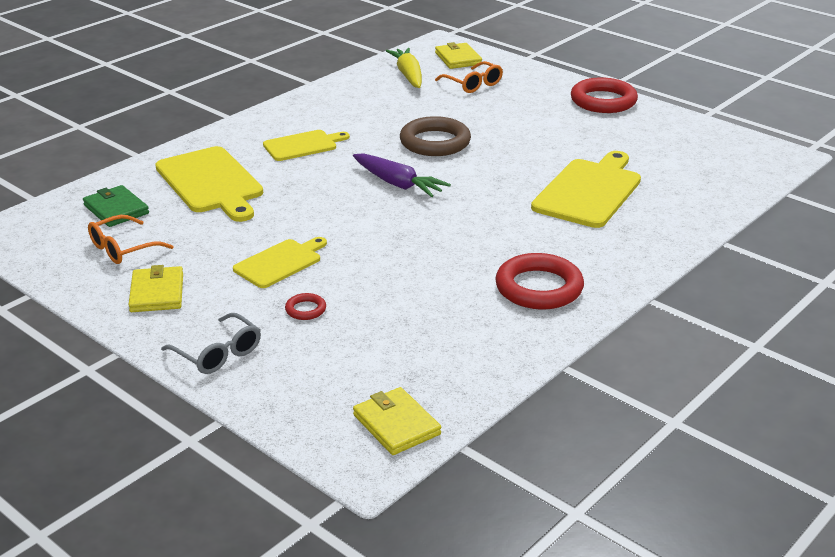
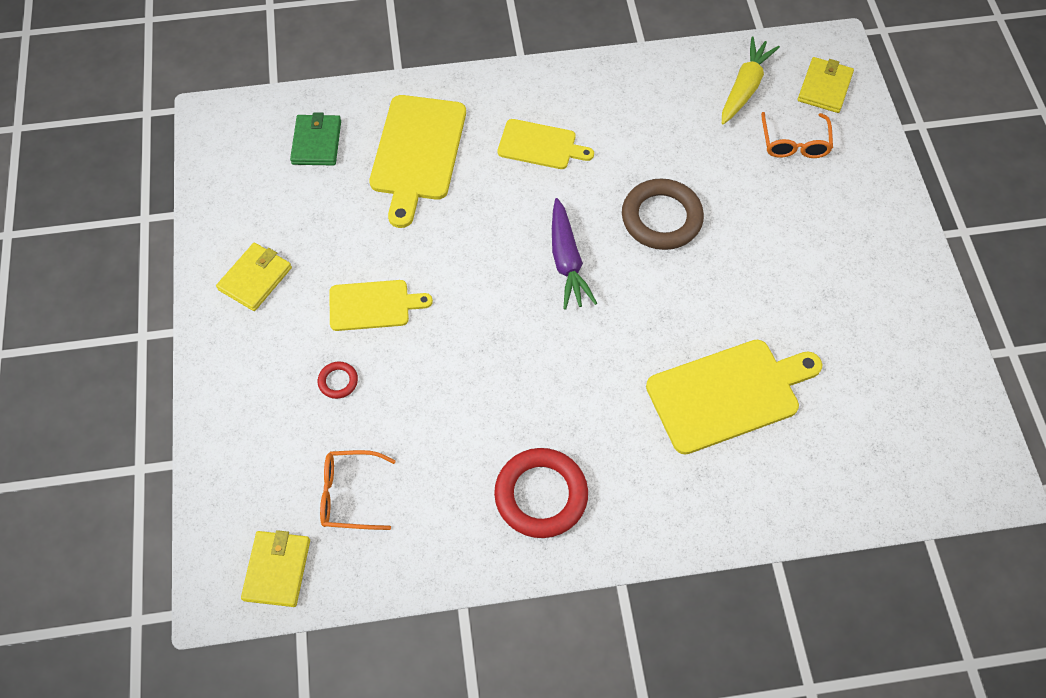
camera: 40 degrees right, 30 degrees up
(123, 248) = (278, 201): orange glasses -> orange glasses (349, 494)
(218, 353) = (234, 387): grey glasses -> none
(603, 101) = (901, 258): red ring -> none

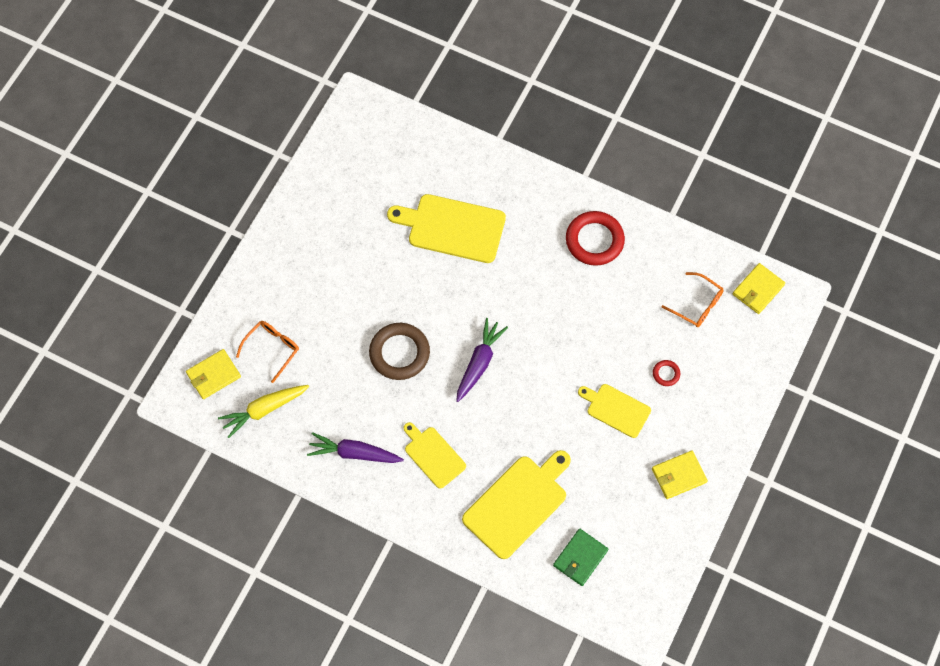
camera: 145 degrees left, 5 degrees up
(621, 102) = (354, 453): none -> purple carrot

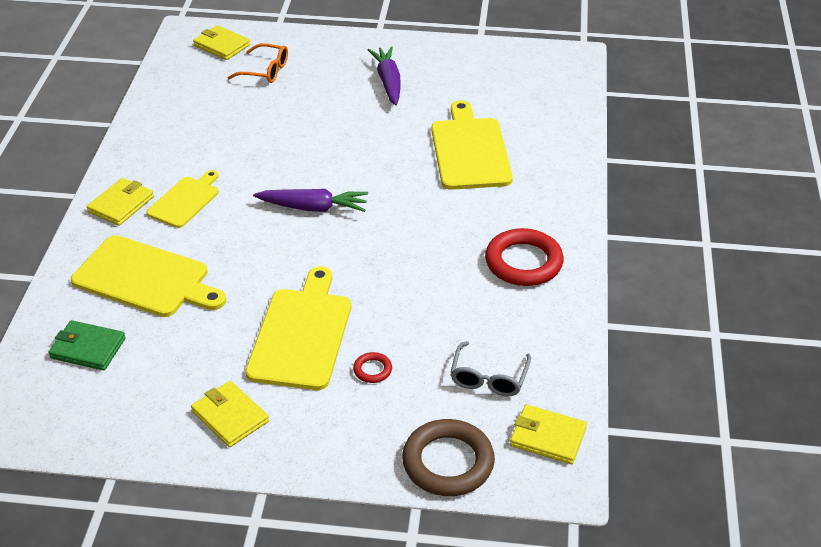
camera: 70 degrees right, 25 degrees down
(264, 410) = (196, 81): yellow carrot -> none
(354, 453) = (169, 147): purple carrot -> purple carrot (388, 82)
(399, 353) = (298, 149): brown ring -> brown ring (448, 462)
(419, 505) = (121, 204): none -> yellow wallet
(616, 409) = (302, 334): yellow cutting board -> yellow cutting board, size x1.65
(697, 305) = (489, 378): orange glasses -> grey glasses

